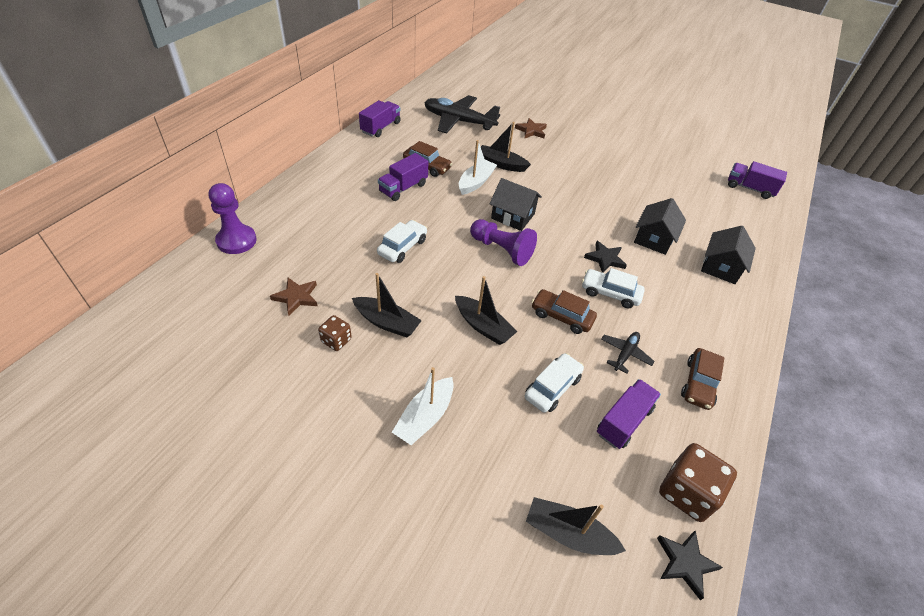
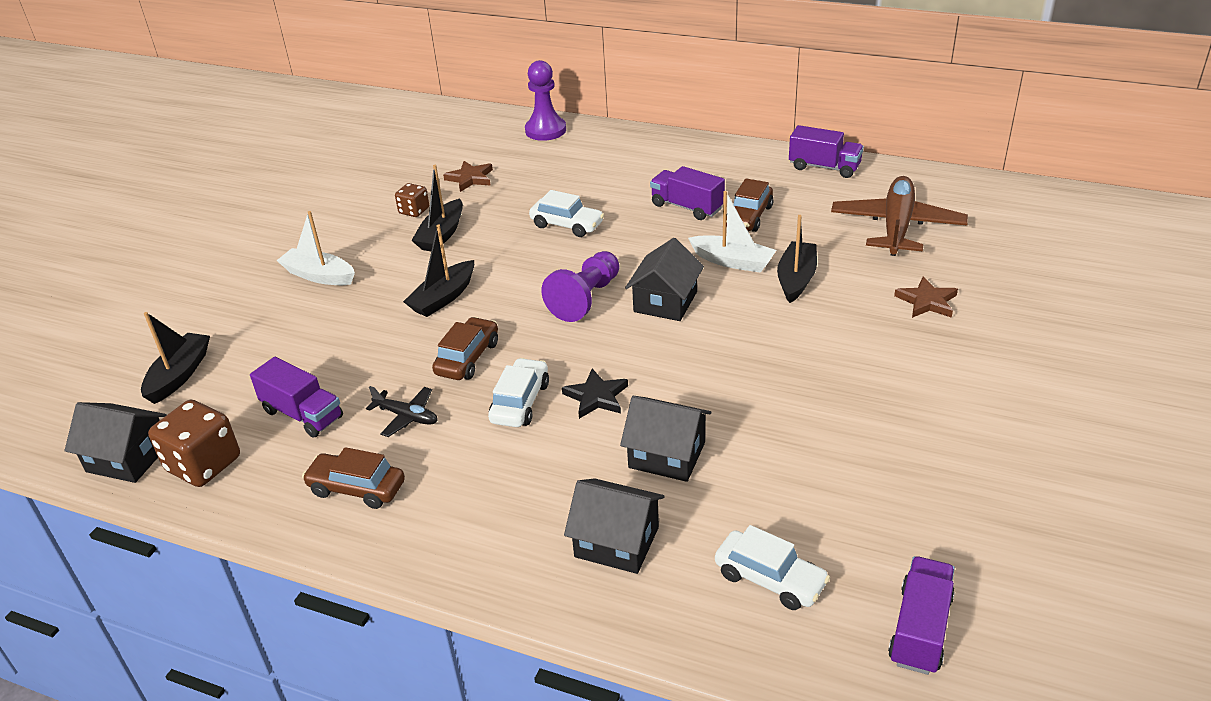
camera: 90 degrees right, 10 degrees down
(458, 121) = (896, 226): black plane -> brown plane
(552, 387) = (353, 356): white car -> white car (770, 579)
(685, 563) = (128, 458): black star -> black house

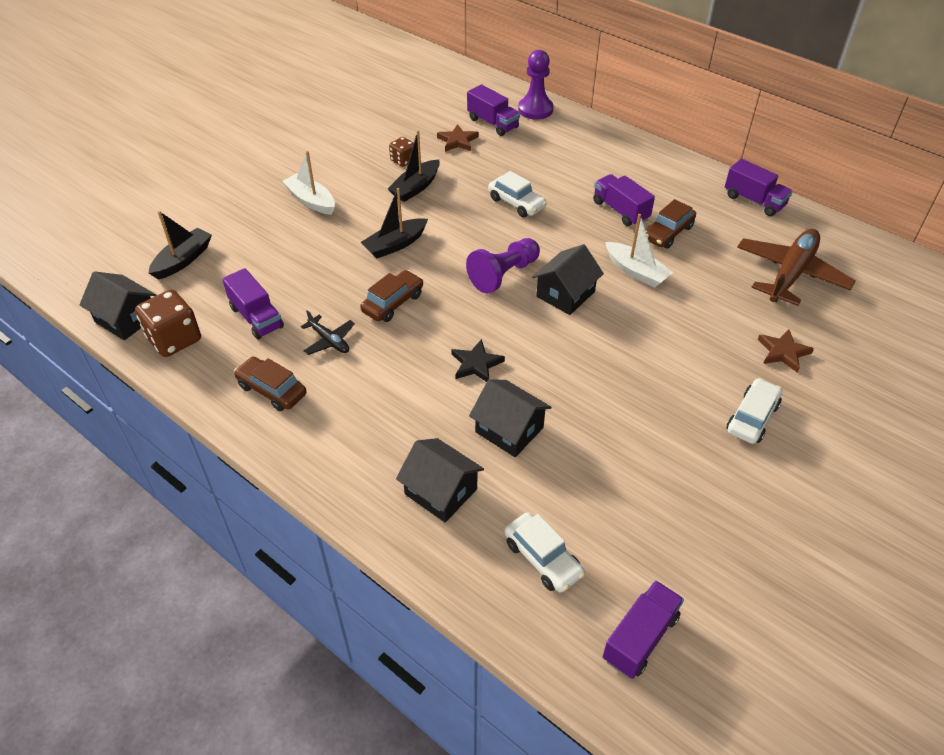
camera: 15 degrees right, 10 degrees up
(503, 153) = (492, 123): none -> purple truck
(520, 402) = (417, 352): white car -> white car (752, 418)
(796, 279) = (681, 301): black boat -> none

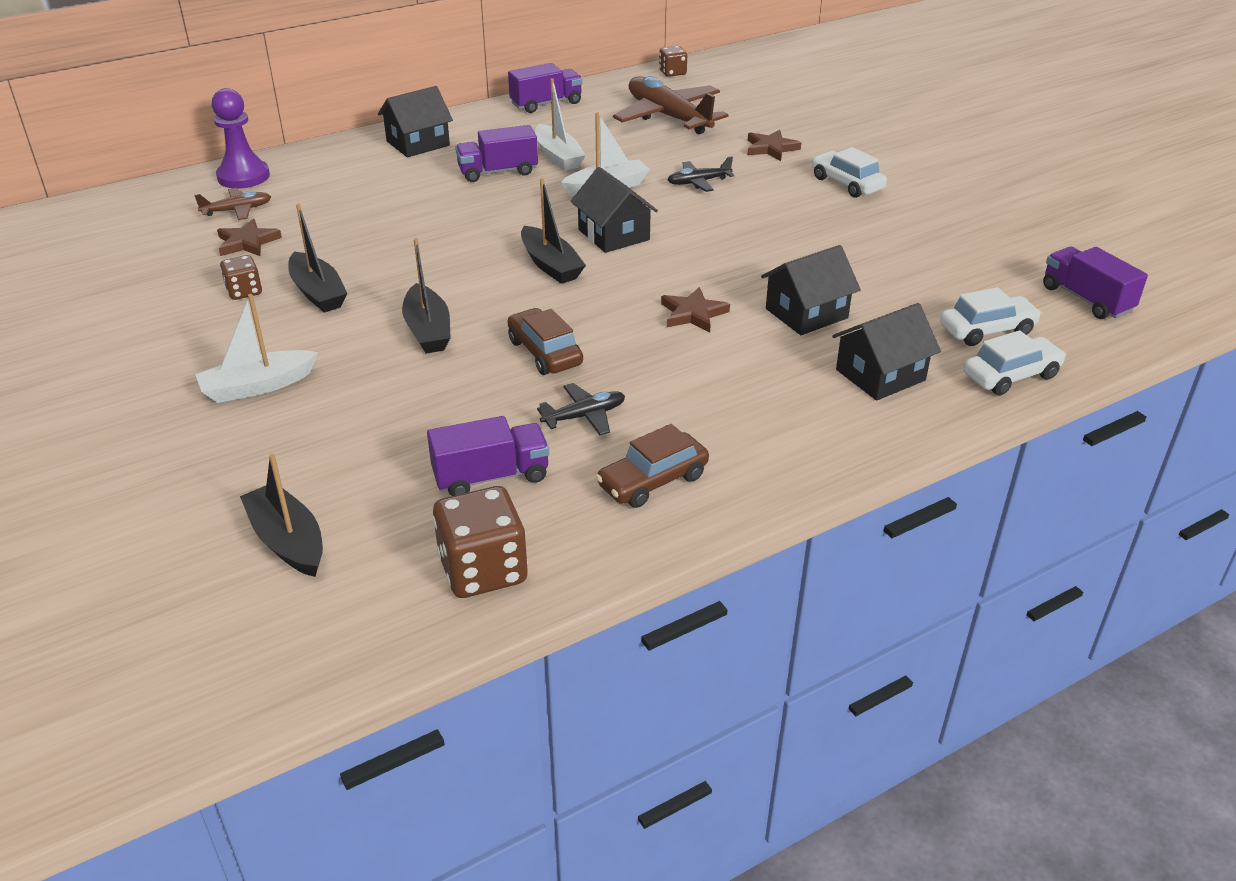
camera: 70 degrees left, 10 degrees down
(126, 319) = (392, 626): black house -> black house (418, 143)
(476, 364) = (693, 314): black star -> brown star
(492, 123) = (237, 210): purple truck -> brown plane
(503, 274) = (551, 265): purple pawn -> black boat
(516, 203) = (423, 229): white car -> white car (1011, 376)
(668, 233) = (558, 156): brown car -> white boat
(682, 320) = (698, 182): none -> black plane
(885, 254) = (672, 73): none -> brown dice

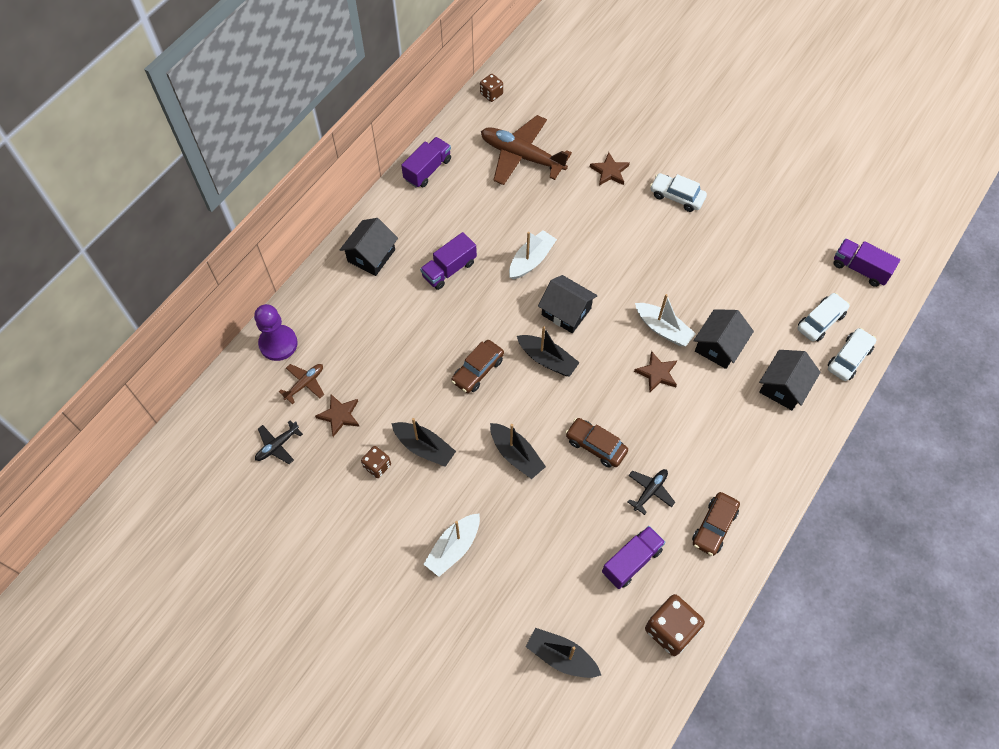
camera: 25 degrees left, 25 degrees up
(452, 251) = (478, 370): none -> brown car
(558, 156) = (477, 235): white boat -> white boat (663, 329)
(698, 182) = (585, 231): black plane -> black plane (277, 445)

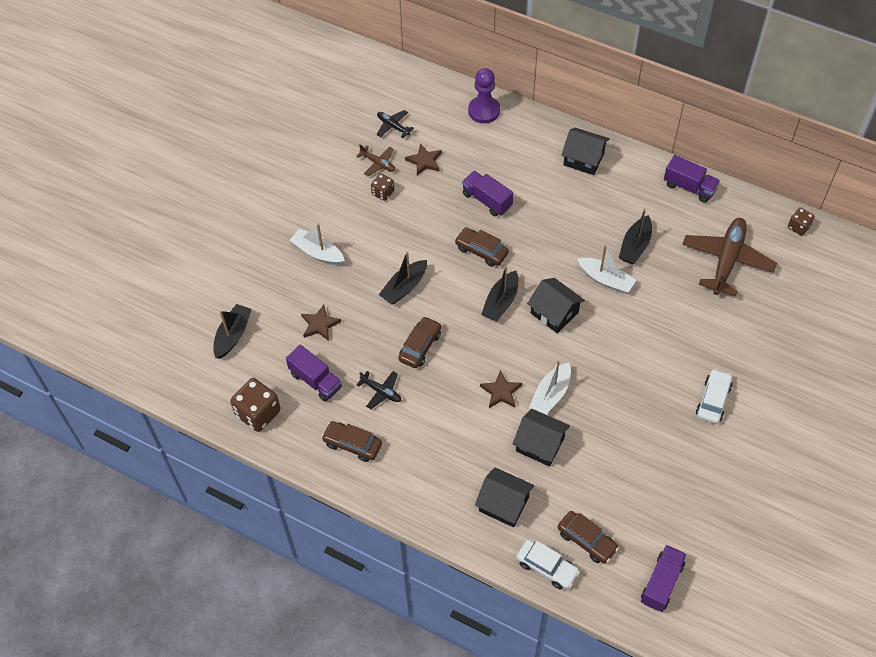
camera: 85 degrees right, 5 degrees down
(305, 384) = (450, 134): brown plane -> brown plane (378, 163)
(424, 447) = (403, 222): black boat -> black boat (635, 246)
(449, 269) = (581, 217): purple truck -> purple truck (487, 200)
(566, 311) = (554, 313): black house -> black house turned 75 degrees counterclockwise
(609, 171) = (729, 337): brown star -> brown star (319, 324)
(820, 321) = (586, 540): white car -> brown car

